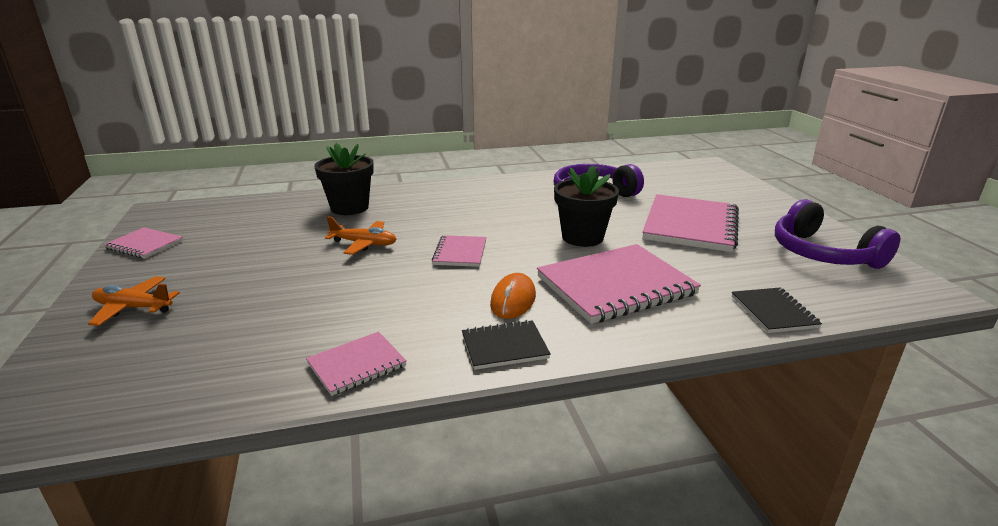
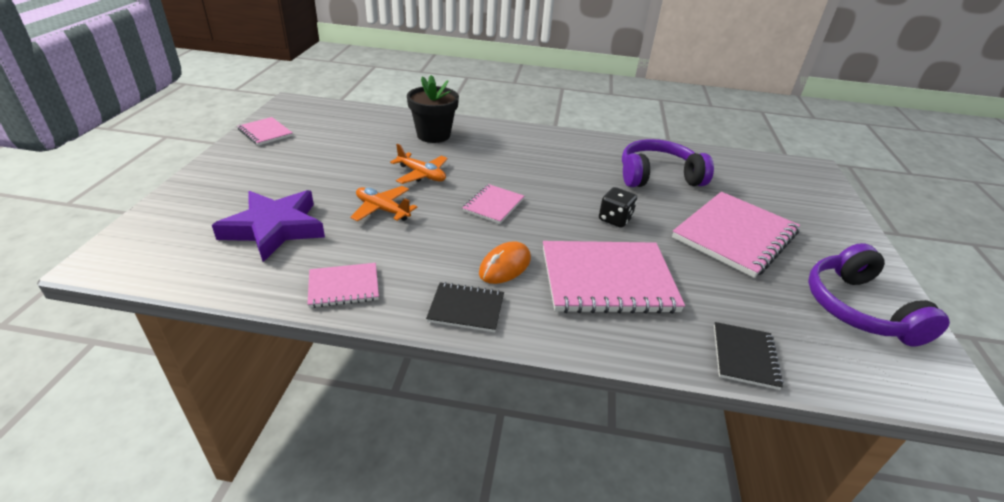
camera: 20 degrees right, 10 degrees up
(133, 308) = (227, 187): orange plane -> orange plane (382, 209)
(228, 333) = (274, 228): none -> purple star
(582, 237) = (615, 219): black flower pot -> black dice

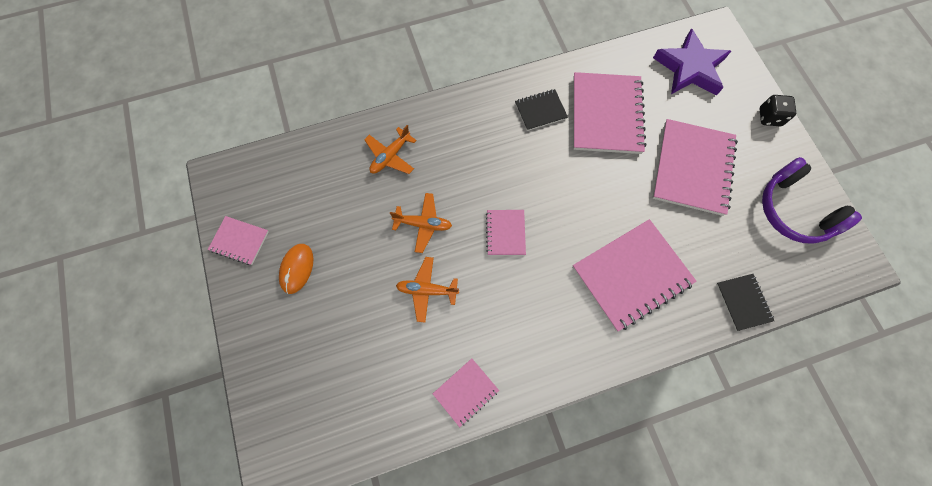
camera: 25 degrees left, 35 degrees up
(274, 228) = (365, 363): purple star -> purple star (690, 68)
(433, 135) = (390, 156): black flower pot -> orange plane
(466, 309) = (559, 362): black notebook -> black notebook (540, 111)
(505, 266) = (557, 302): orange mouse -> orange mouse (297, 269)
(615, 219) = (602, 197): black dice -> black dice (769, 117)
(658, 176) = (606, 115): purple headphones -> pink notebook

